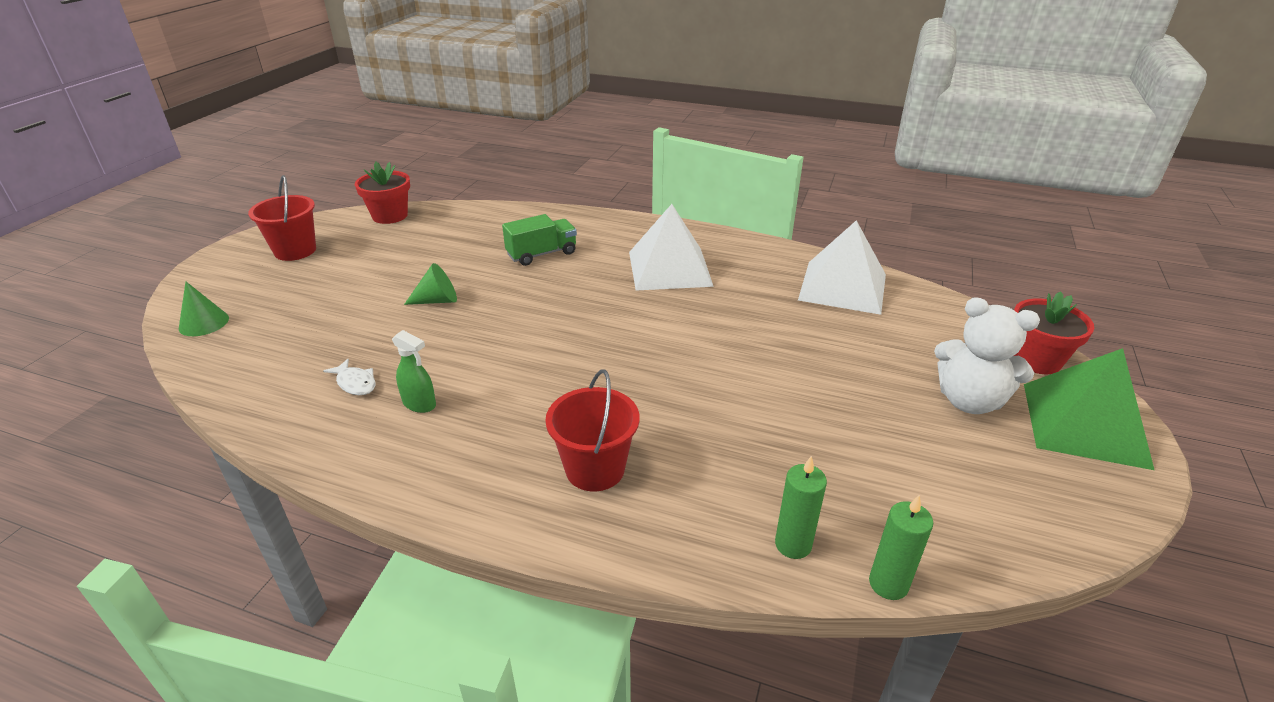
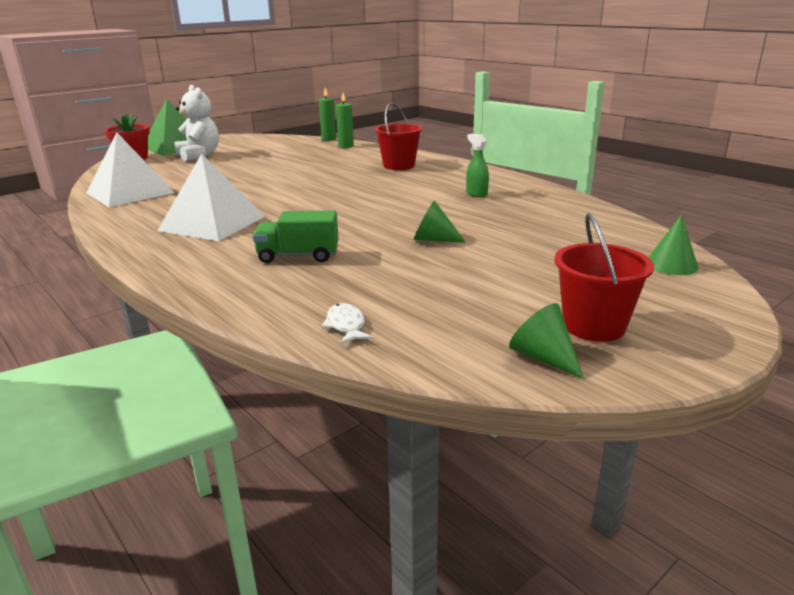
camera: 150 degrees left, 10 degrees down
(330, 226) = (543, 357): none -> green cone
(355, 383) = (518, 207): white fish -> white fish (346, 325)
(390, 216) = (441, 355): red flower pot -> none

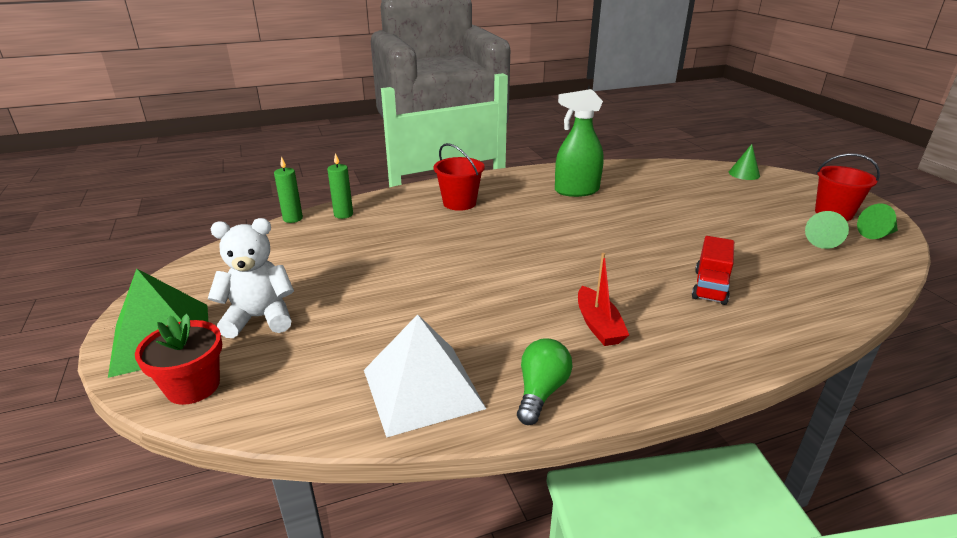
camera: 70 degrees left, 5 degrees up
(125, 217) = (541, 392): none -> green light bulb
(213, 223) = (598, 325): white pyramid -> red boat
(298, 256) = (710, 287): green truck -> red truck
(346, 325) = (848, 285): white fish -> none
(433, 239) = (683, 227): green cone -> green cone (823, 241)
(476, 194) = (576, 191): green spray bottle -> green spray bottle, size x1.95

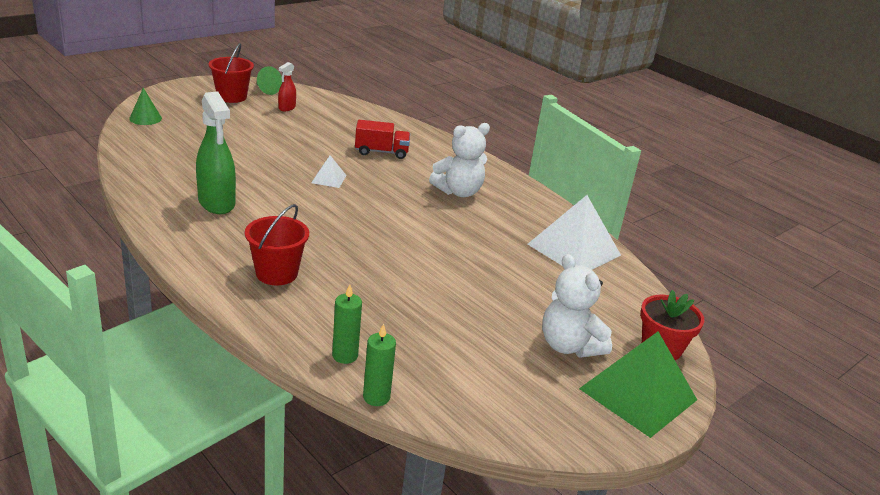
camera: 115 degrees left, 0 degrees up
(541, 392) = (540, 209): green light bulb -> none
(598, 325) = (458, 192): red boat -> white teddy bear
(627, 243) = (329, 179): none -> white pyramid
(823, 241) = (287, 108): green cone -> red spray bottle

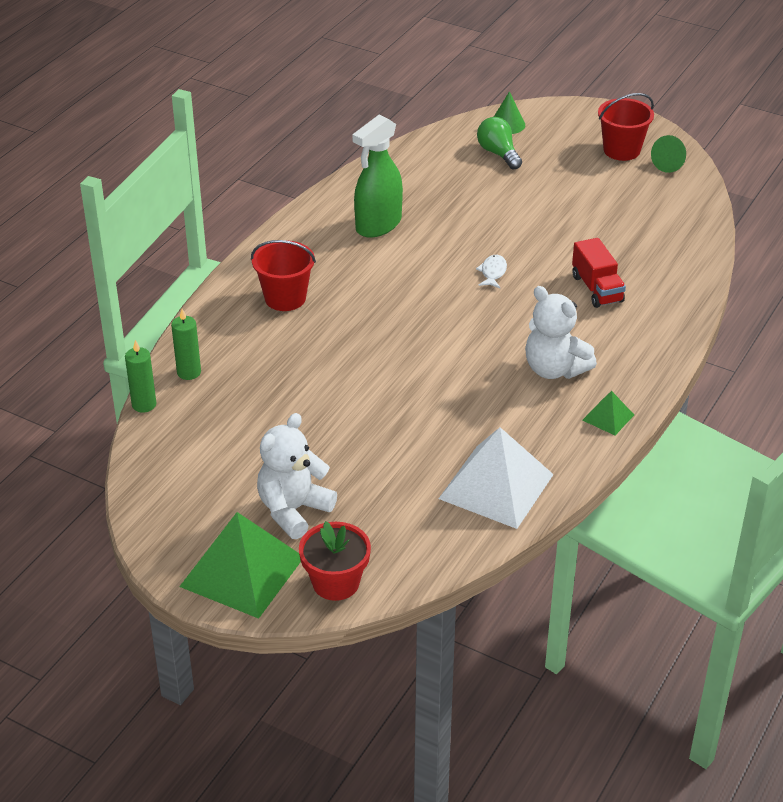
camera: 75 degrees right, 10 degrees up
(180, 132) = (498, 153): none -> green light bulb
(287, 108) = (637, 192): red spray bottle -> none
(329, 179) = (493, 272): white pyramid -> white fish
(520, 190) = (608, 417): none -> green pyramid

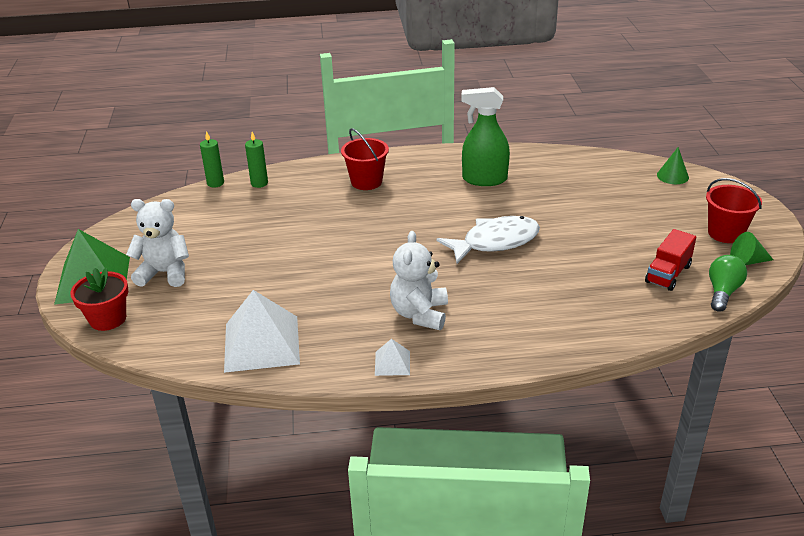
camera: 55 degrees right, 5 degrees down
(493, 272) = (495, 242): white fish -> white fish, size x2.33
(498, 153) = (633, 187): green light bulb -> green light bulb (722, 292)
(597, 289) = (539, 293): red truck -> red truck (668, 274)
(608, 417) = (392, 363): green pyramid -> white pyramid

